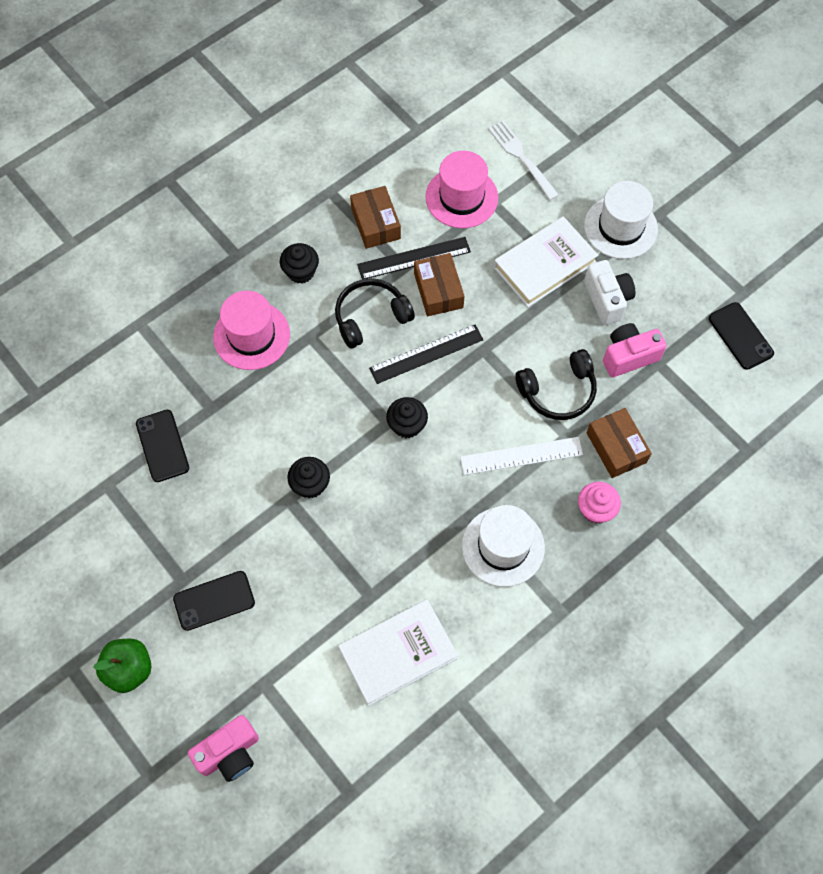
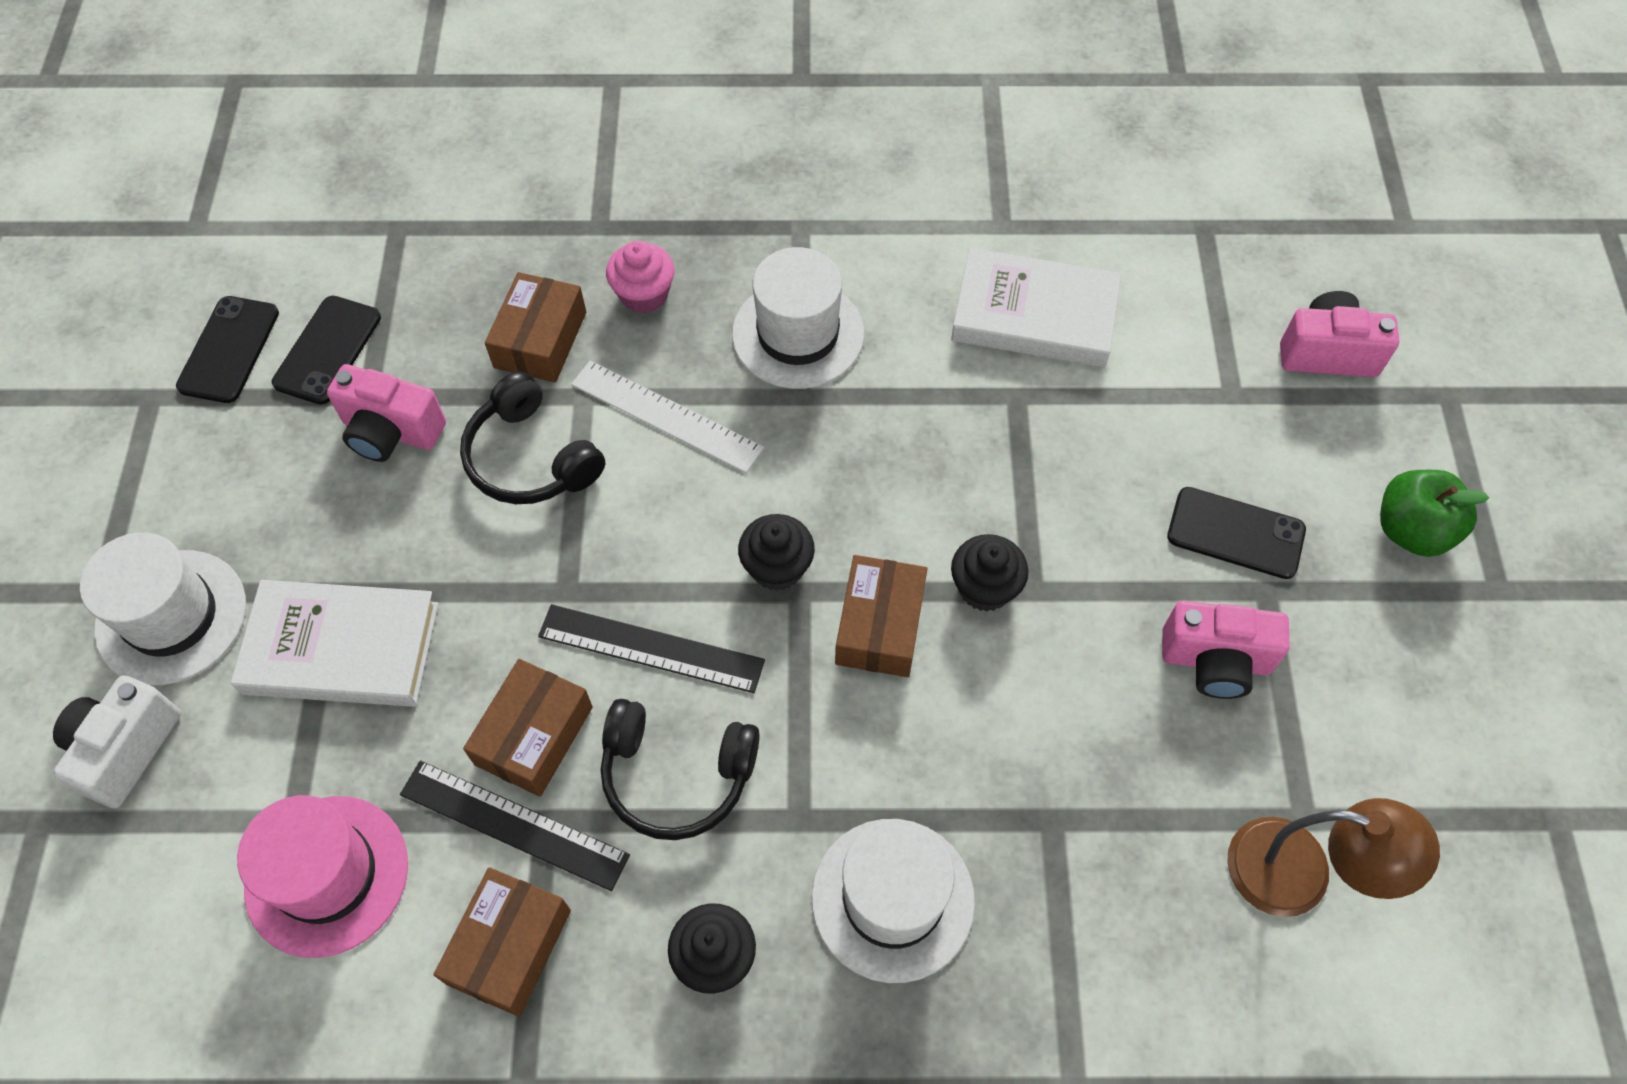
camera: 140 degrees left, 5 degrees down
(96, 460) = (1300, 874): none -> brown lamp
(162, 446) = (1174, 816): black phone -> black phone (328, 350)
(185, 527) = (1215, 661): none -> pink camera
(251, 335) = (892, 899): pink hat -> white hat
(342, 433) = (880, 625): none -> brown box
(521, 157) = (155, 869): white fork -> none
(558, 391) = (531, 458): black headphones -> black headphones turned 150 degrees counterclockwise
(607, 299) = (323, 527): white camera -> white camera (126, 749)

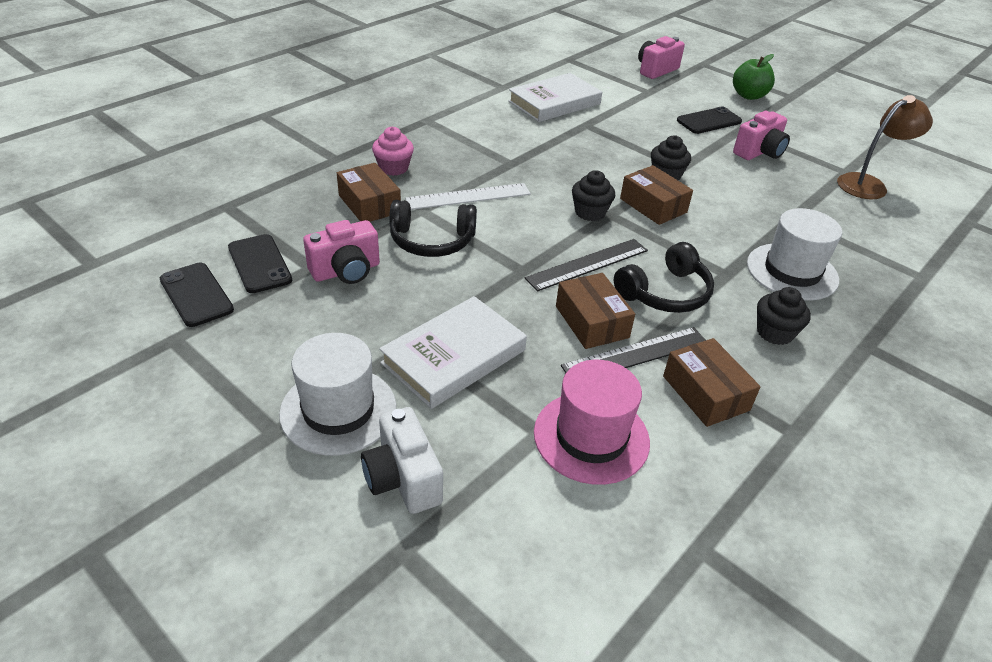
camera: 50 degrees left, 20 degrees down
(798, 334) = (479, 148): white hat -> none

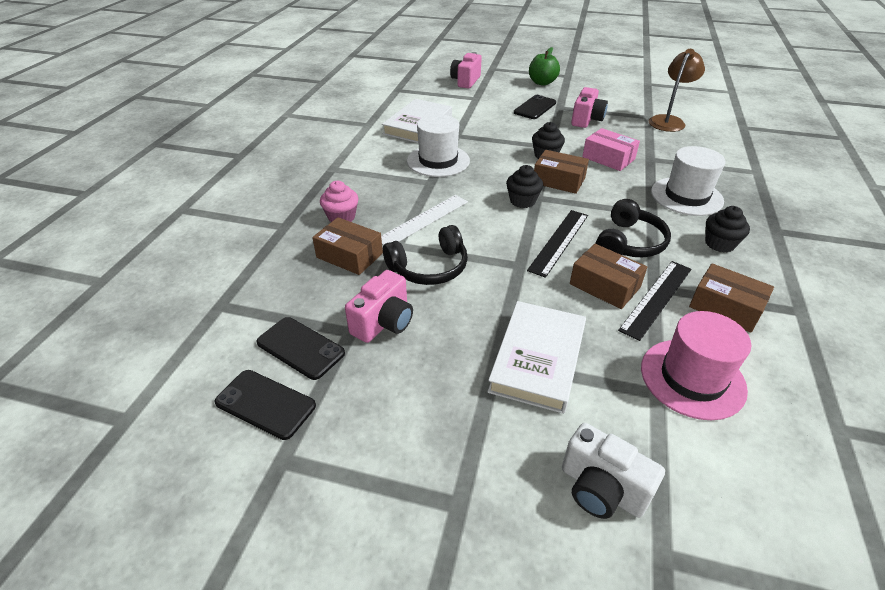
camera: 25 degrees left, 0 degrees up
(338, 410) = (493, 453): white hat -> white hat (438, 161)
(739, 201) = (608, 158): none -> pink box

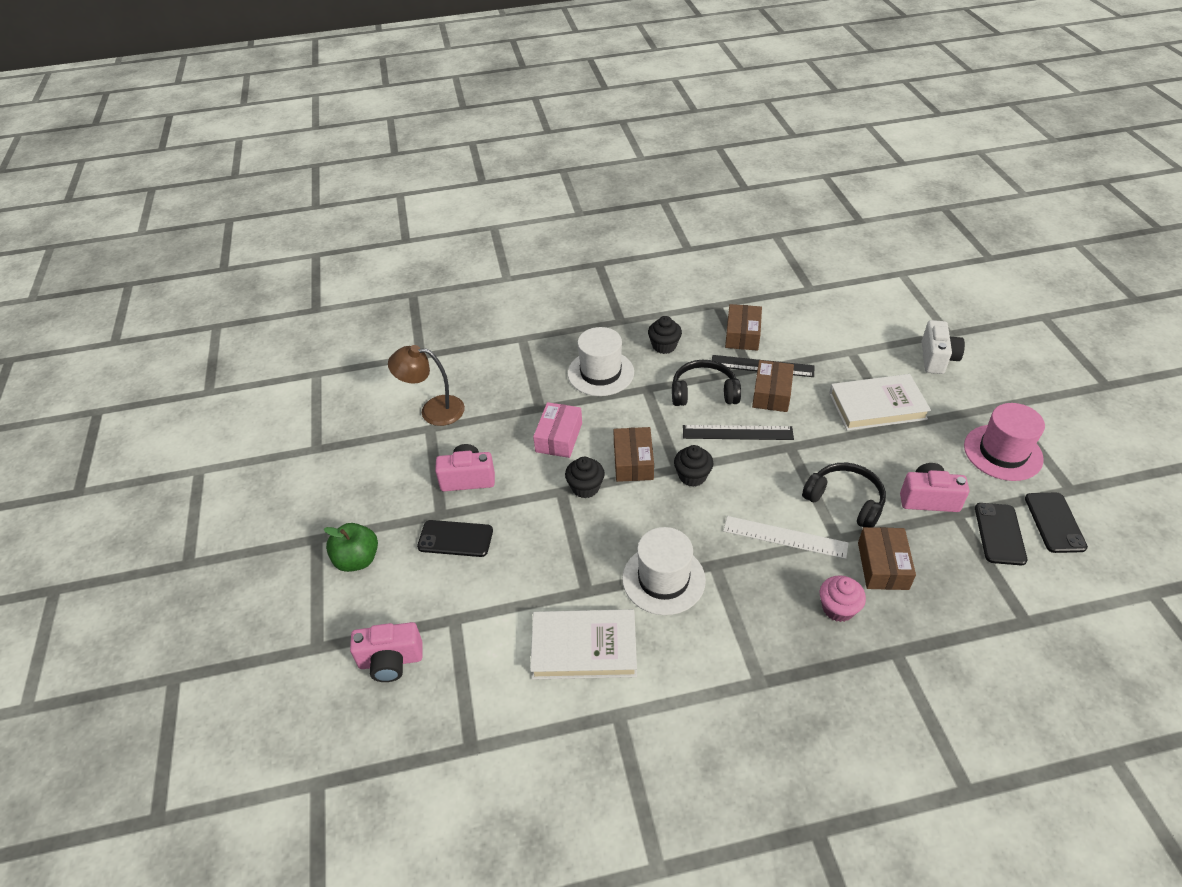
camera: 115 degrees left, 5 degrees up
(692, 378) = (825, 340): pink hat -> pink hat (1002, 452)

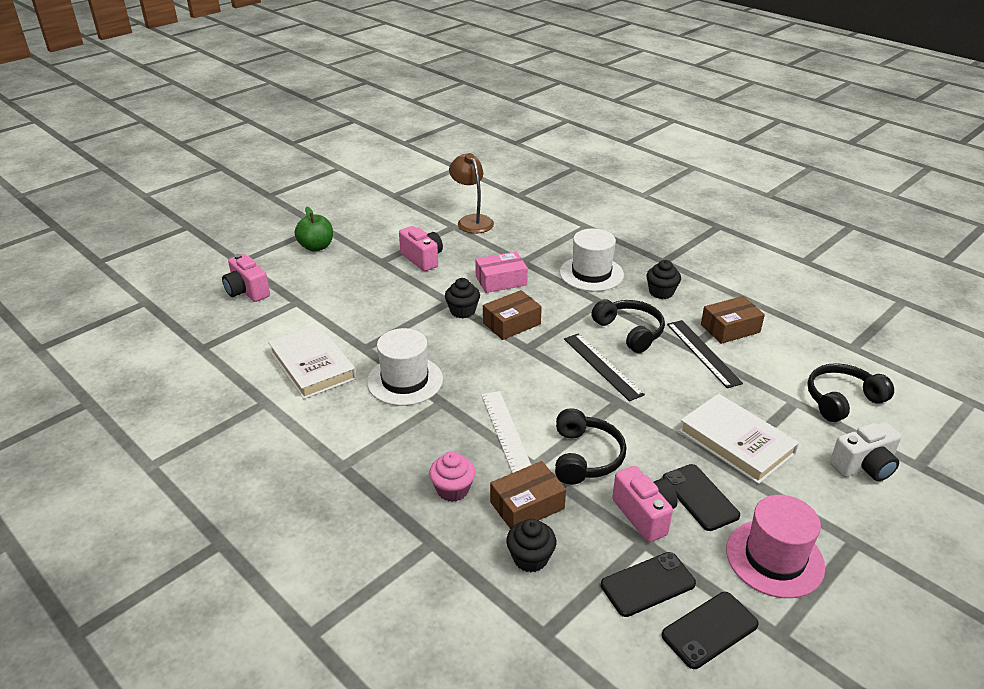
camera: 55 degrees right, 10 degrees down
(455, 539) = (364, 275): black phone -> black phone (700, 497)
(692, 476) = (526, 358): black cupcake -> black cupcake (530, 558)
(771, 393) = (673, 369): brown box -> none
(864, 328) = (842, 400): none -> black headphones

